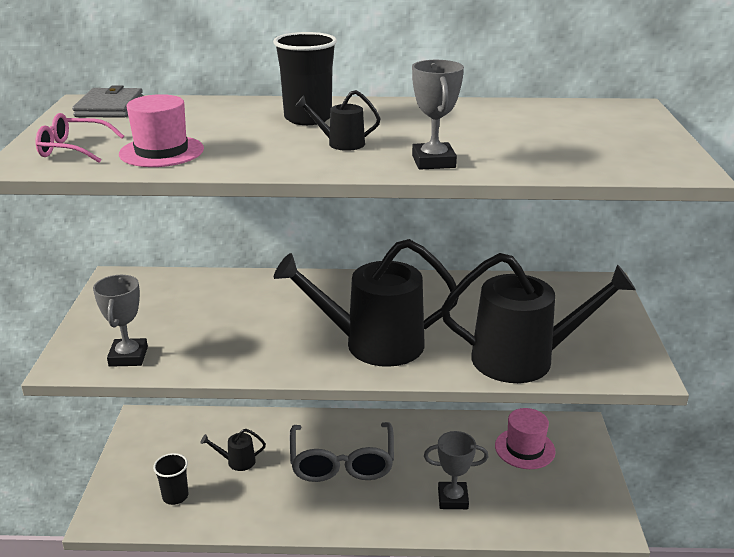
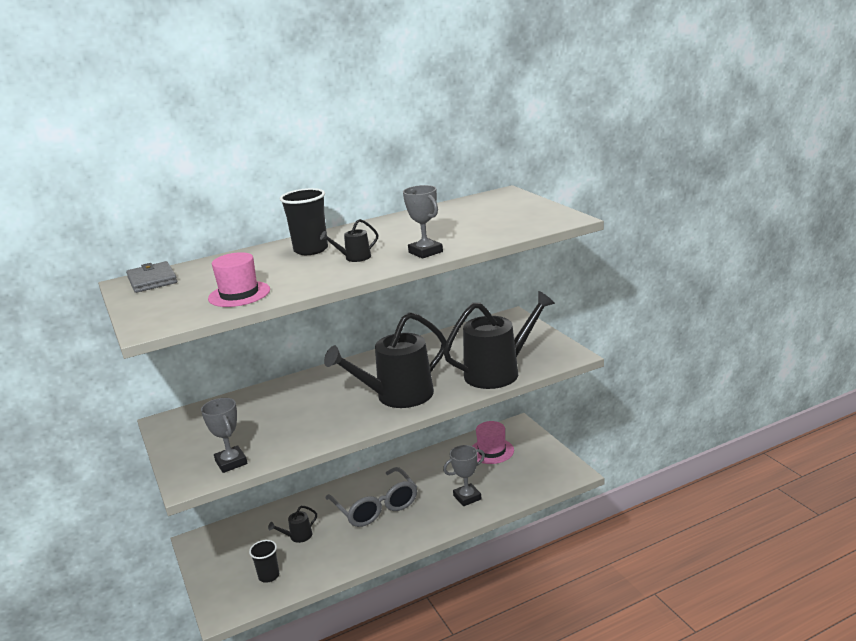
camera: 25 degrees left, 5 degrees down
(74, 149) = (171, 310): pink glasses -> none

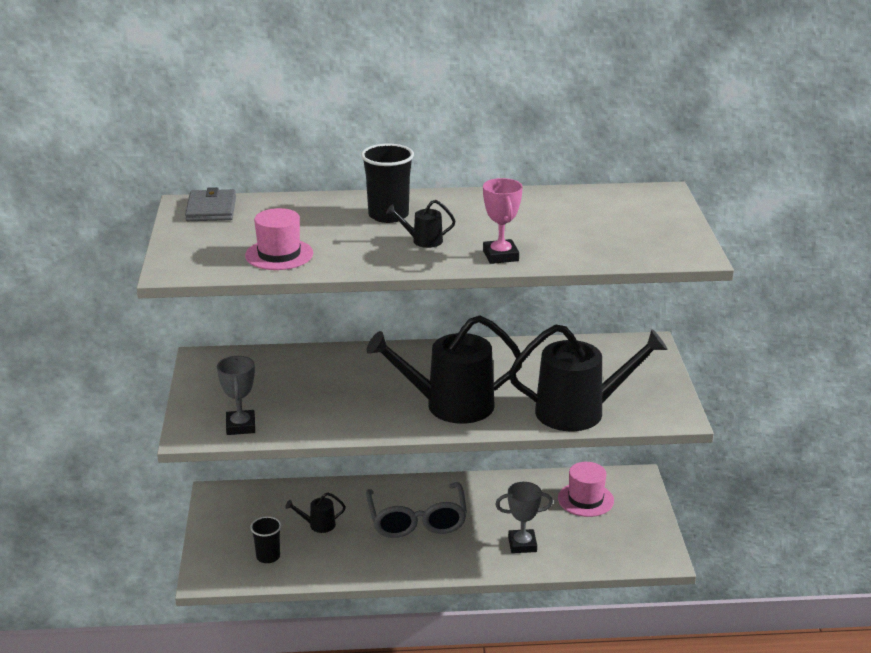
camera: 20 degrees right, 5 degrees up
(425, 252) = (500, 256): grey trophy -> pink trophy

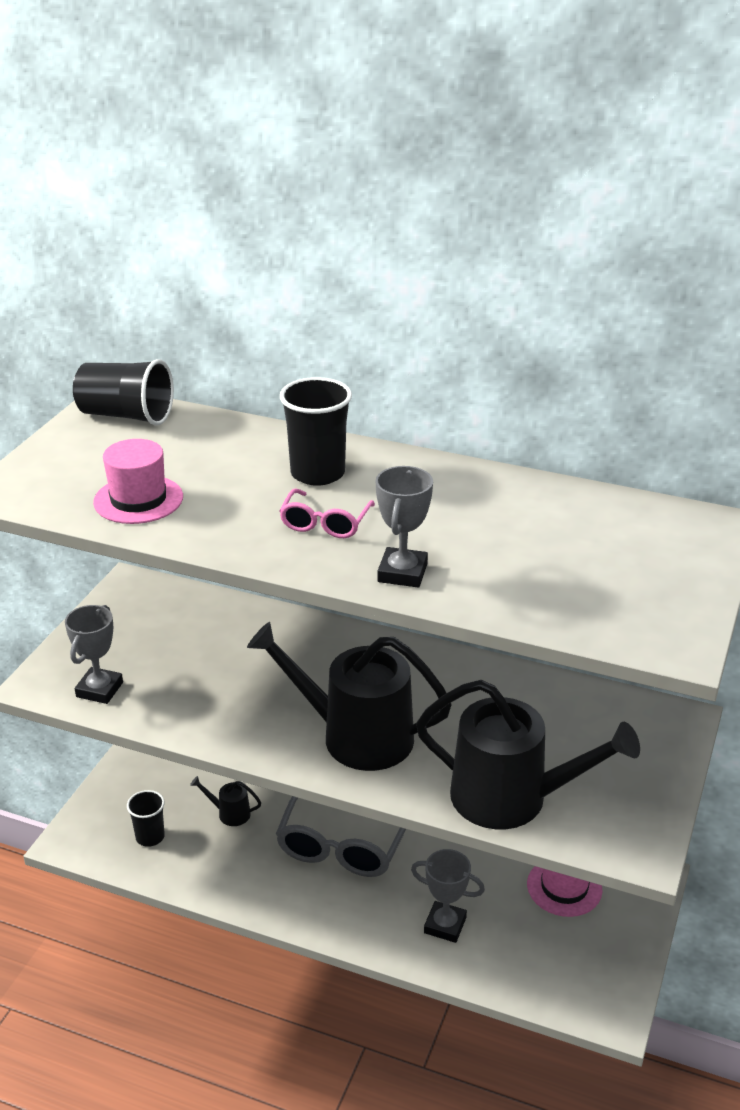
camera: 25 degrees right, 5 degrees up
(211, 209) = (126, 415): grey wallet -> black cup
(423, 241) = (325, 523): black watering can -> pink glasses
(500, 256) = (402, 573): pink trophy -> grey trophy

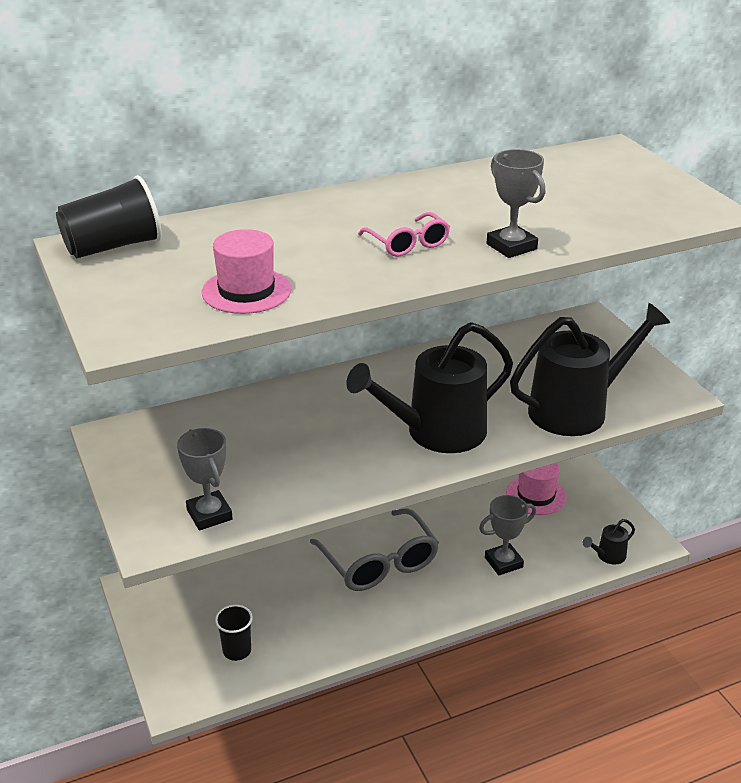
camera: 45 degrees left, 0 degrees up
(230, 813) = (274, 595): black watering can -> black watering can (608, 556)
(317, 473) = (340, 219): black cup -> none

